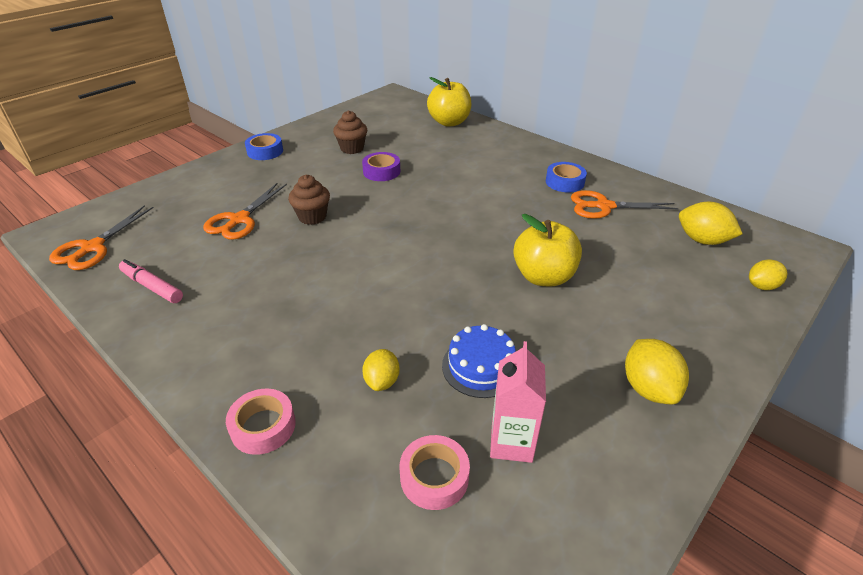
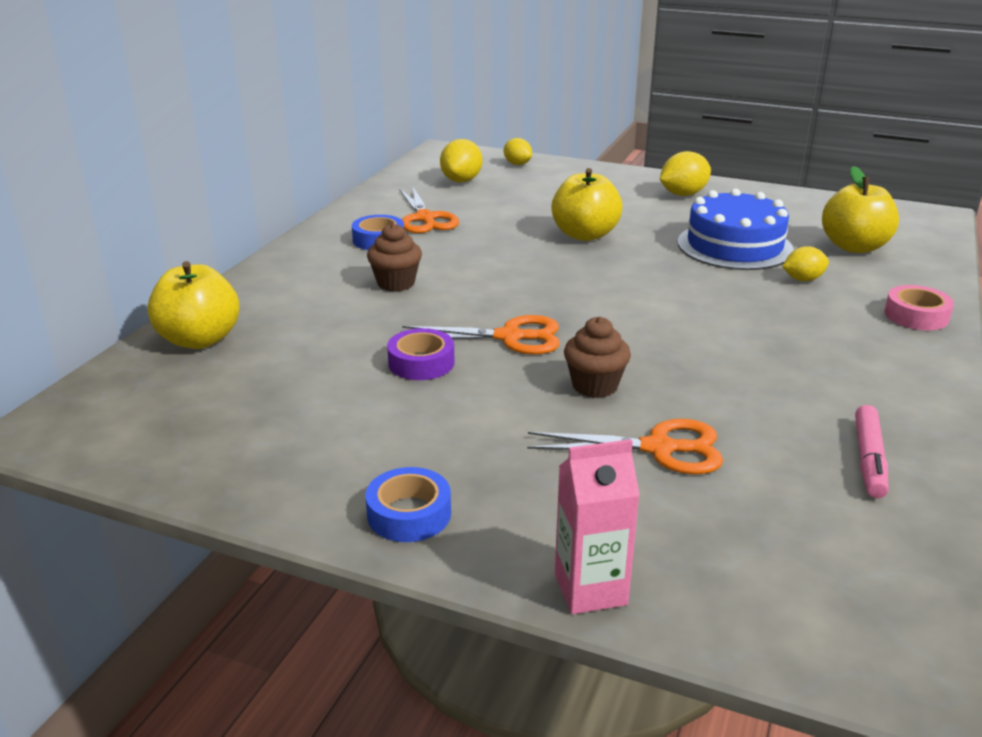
camera: 110 degrees left, 10 degrees down
(92, 247) = (879, 577): orange scissors -> orange scissors (510, 337)
(352, 148) = (348, 411): brown cupcake -> brown cupcake (396, 283)
(434, 477) = (854, 247): pink tape -> yellow apple
(481, 366) = (734, 246): blue cake -> blue cake, size x1.59
(511, 442) = (791, 228): pink carton -> pink carton (590, 589)

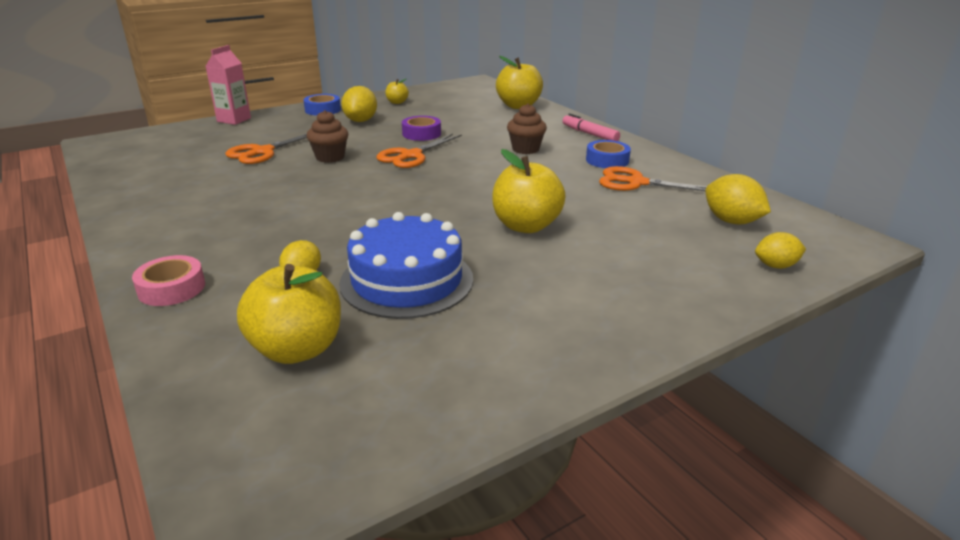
camera: 125 degrees right, 0 degrees up
(276, 455) = (397, 102): none -> yellow apple
(683, 194) = (573, 324): yellow lemon -> yellow lemon (361, 121)
(869, 459) = (153, 185): pink marker -> pink marker (589, 134)

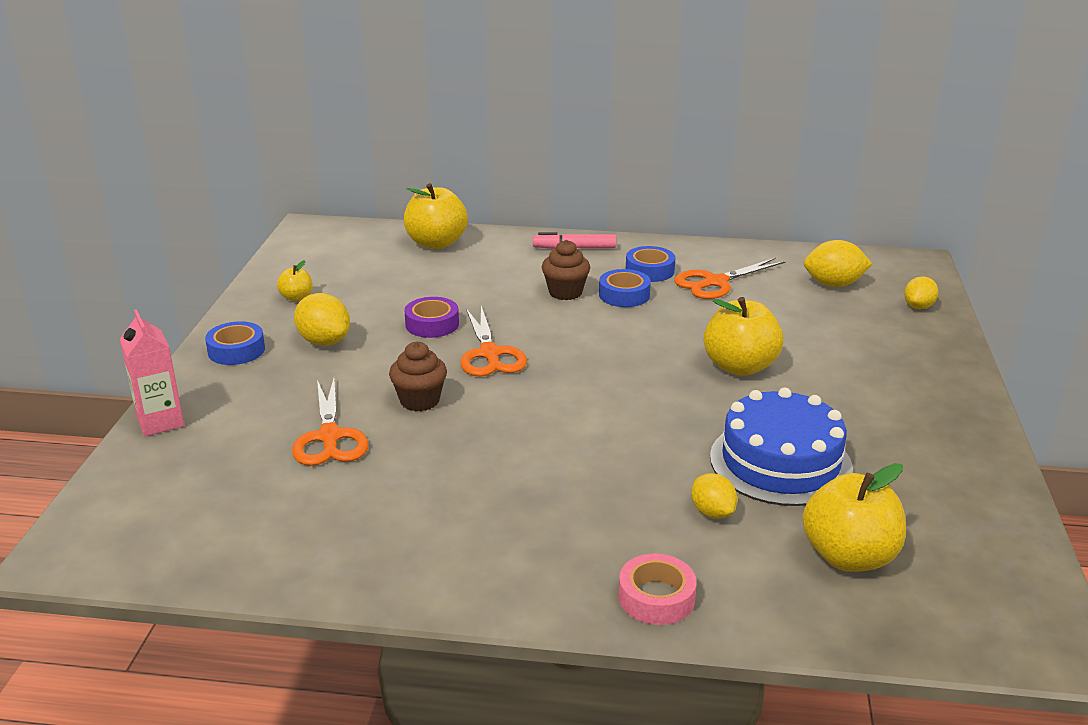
camera: 50 degrees left, 0 degrees up
(556, 164) = (624, 295): none -> blue tape

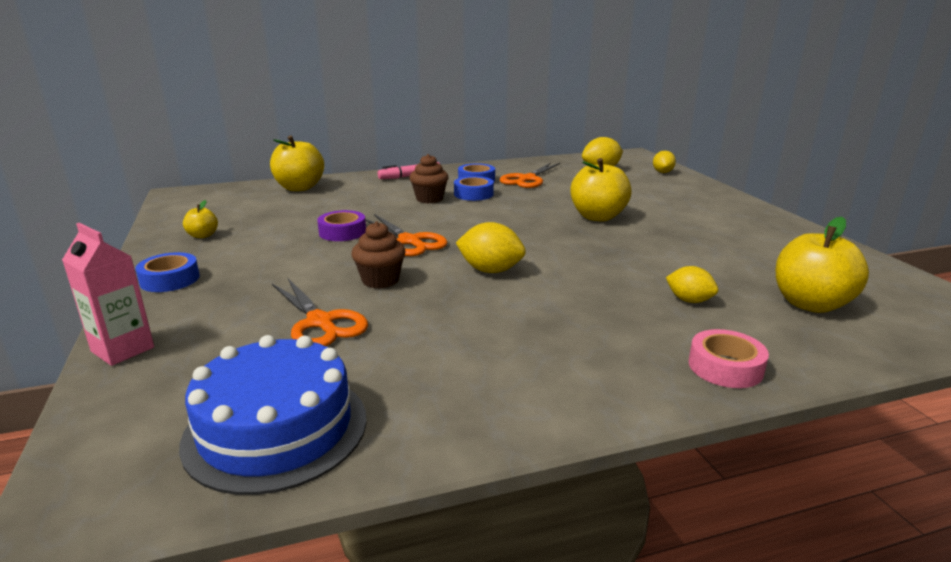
camera: 25 degrees left, 5 degrees down
(324, 341) = (254, 258): yellow lemon -> yellow lemon (490, 270)
(780, 462) = (692, 261): blue cake -> blue cake (276, 429)

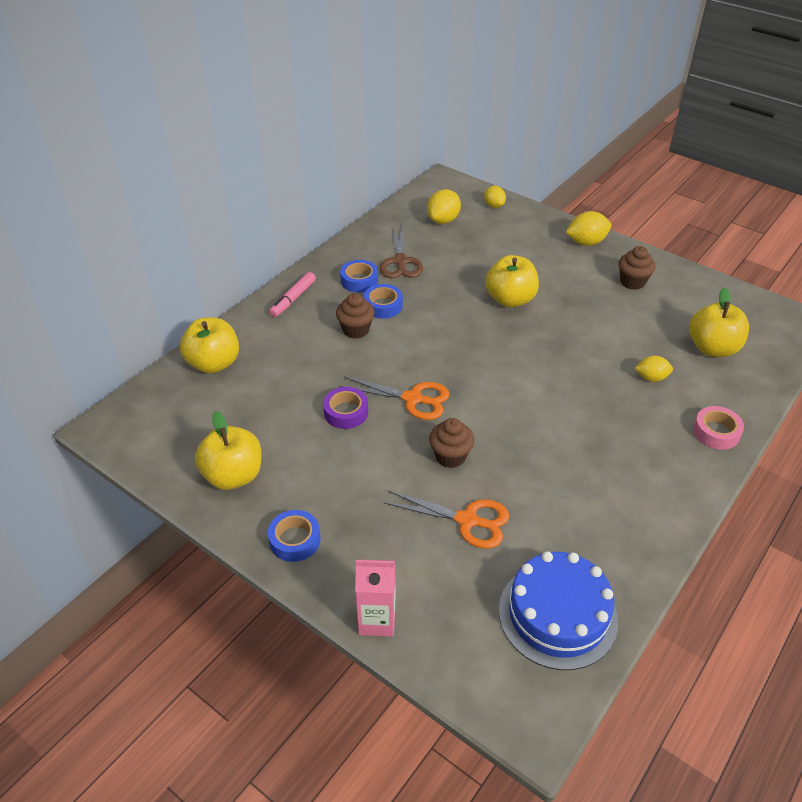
camera: 35 degrees left, 20 degrees up
(203, 235) = (233, 476): yellow apple -> yellow apple, size x2.00
(490, 270) = (509, 406): yellow lemon -> yellow lemon (586, 242)
(527, 179) = (400, 261): orange scissors -> brown scissors
(758, 238) = (632, 282): none -> brown cupcake

